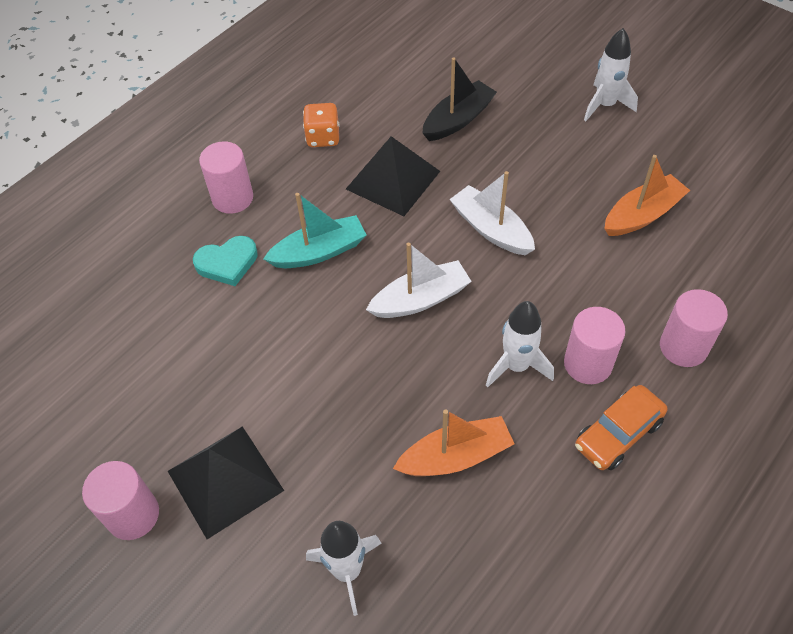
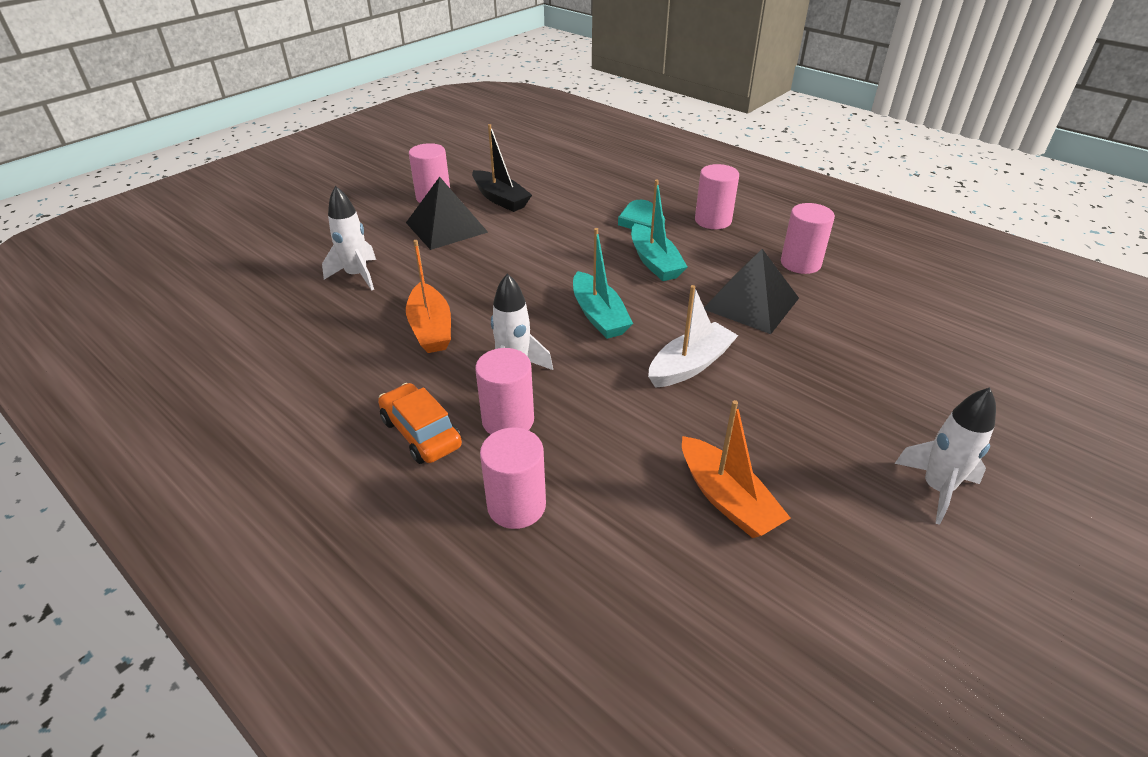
camera: 90 degrees right, 15 degrees down
(323, 137) = (800, 263): orange dice -> pink cylinder
(420, 299) = (599, 315): white boat -> turquoise boat
(458, 119) = (857, 350): black boat -> black boat (500, 199)

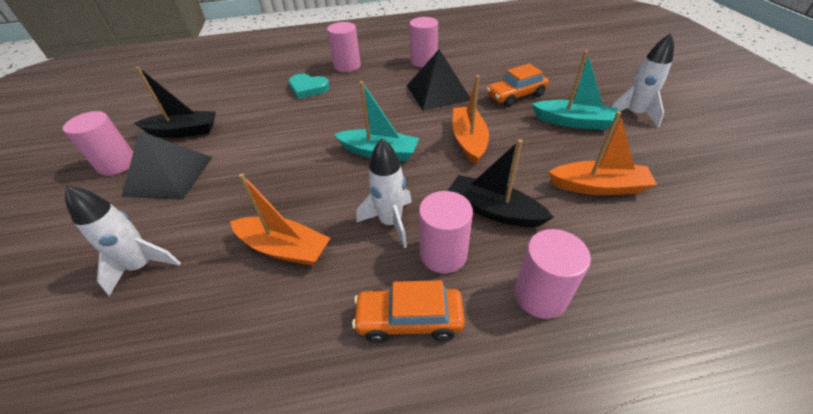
camera: 50 degrees left, 5 degrees up
(598, 429) = (493, 210): none -> black boat
(655, 262) = (356, 104): turquoise boat -> turquoise boat (573, 122)
(690, 365) = (468, 140): white boat -> orange boat
(829, 364) = (515, 96): none -> orange car

